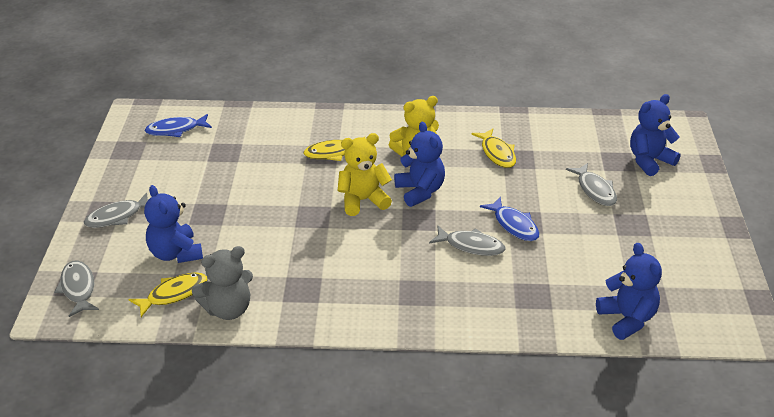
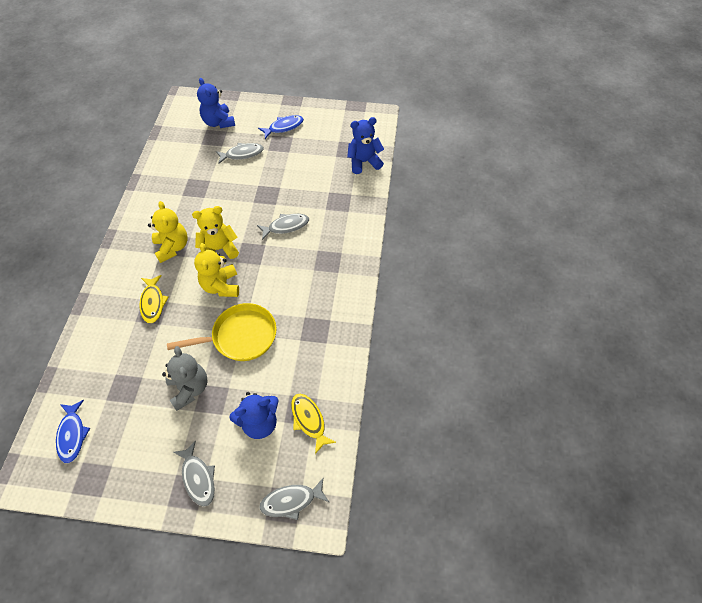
camera: 85 degrees left, 20 degrees up
(228, 309) = (331, 380): grey teddy bear -> grey teddy bear (189, 388)
(290, 225) = (240, 336): none -> yellow pan
(420, 191) = (219, 249): blue teddy bear -> yellow teddy bear
(471, 246) = (286, 226): grey fish -> grey fish turned 45 degrees clockwise
(497, 153) = (186, 199): yellow fish -> none
(514, 225) = (269, 201): blue fish -> blue fish (284, 127)

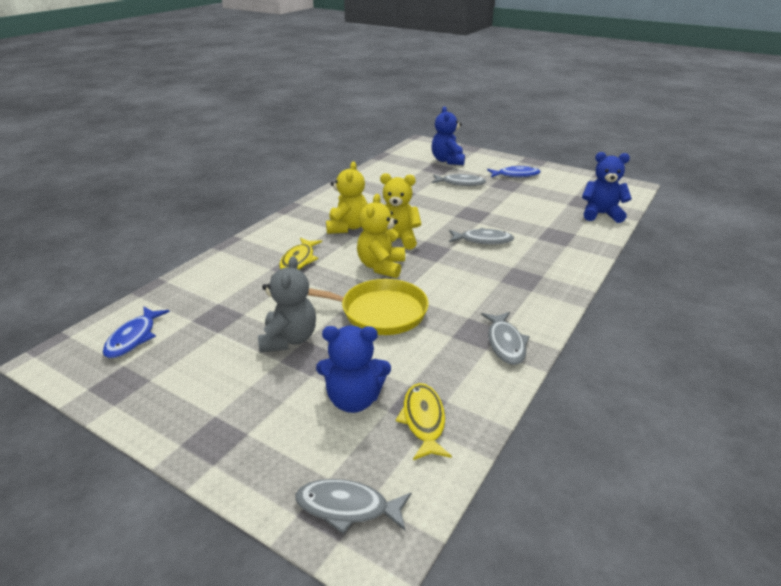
camera: 25 degrees right, 25 degrees down
(198, 477) = (238, 429): grey fish -> grey fish (505, 343)

